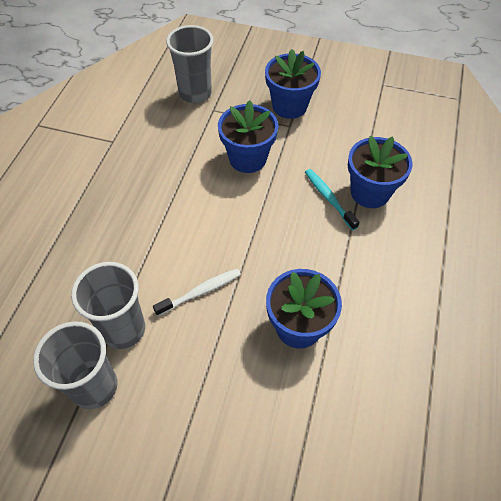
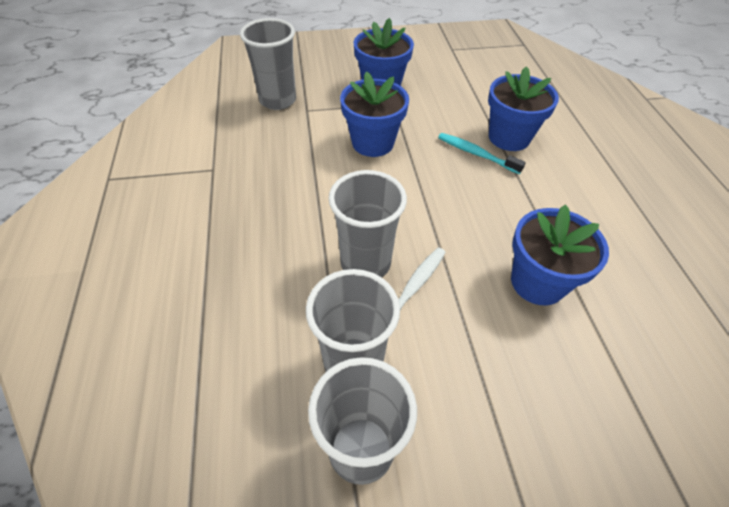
camera: 25 degrees left, 5 degrees down
(177, 259) = (365, 263): none -> grey cup

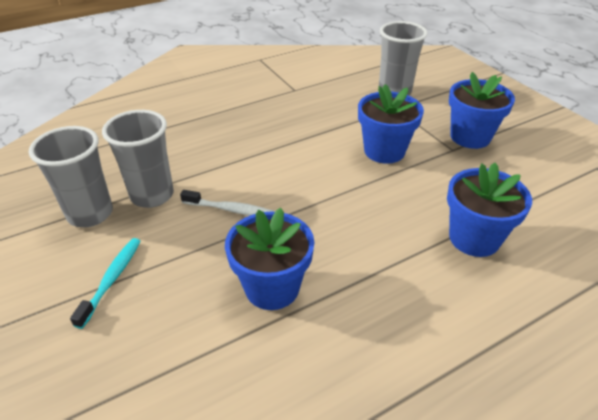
camera: 70 degrees right, 10 degrees down
(365, 263) = (243, 180): grey cup -> none
(476, 154) = (424, 218): turquoise toothbrush -> turquoise toothbrush (112, 280)

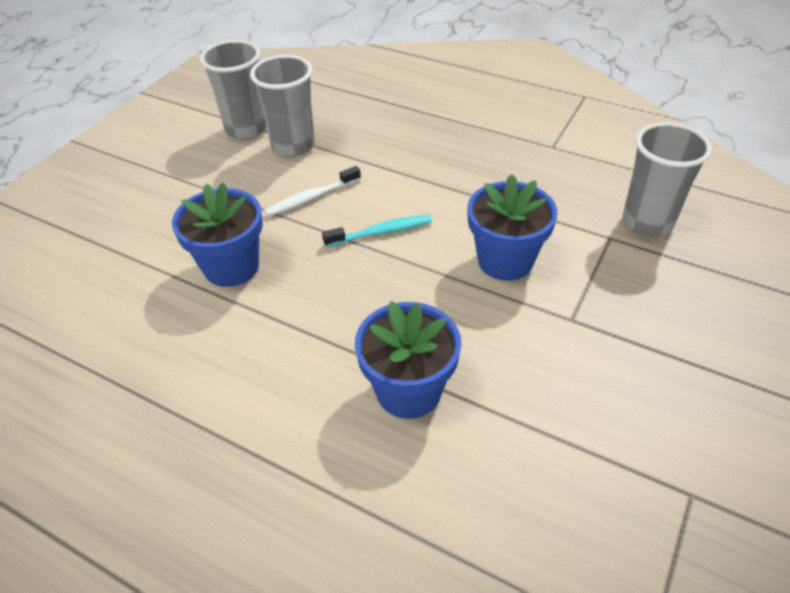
camera: 60 degrees right, 5 degrees up
(112, 280) = (185, 178): turquoise toothbrush -> turquoise toothbrush (381, 232)
(231, 210) = (311, 198): white toothbrush -> white toothbrush turned 75 degrees clockwise
(470, 137) = (619, 327): blue flower pot -> none

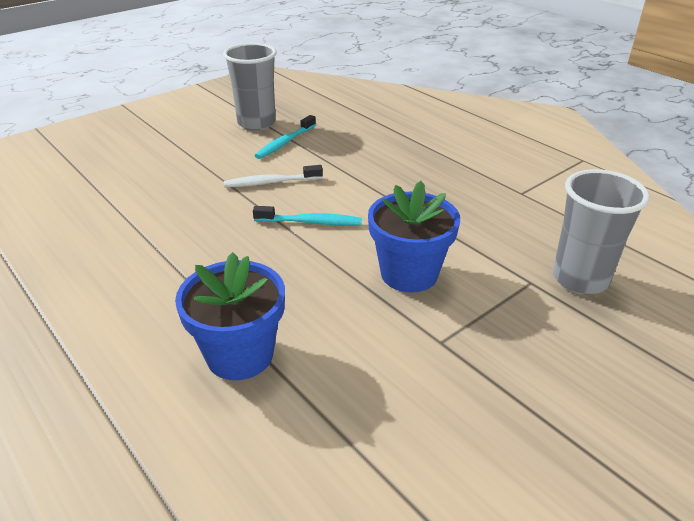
camera: 20 degrees right, 10 degrees down
(231, 267) = (167, 216): blue flower pot -> none
(293, 146) = (285, 143): grey cup -> turquoise toothbrush

